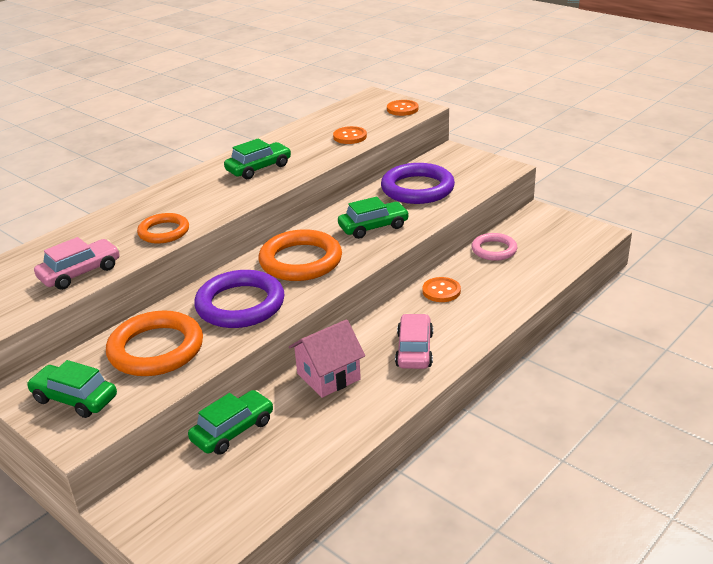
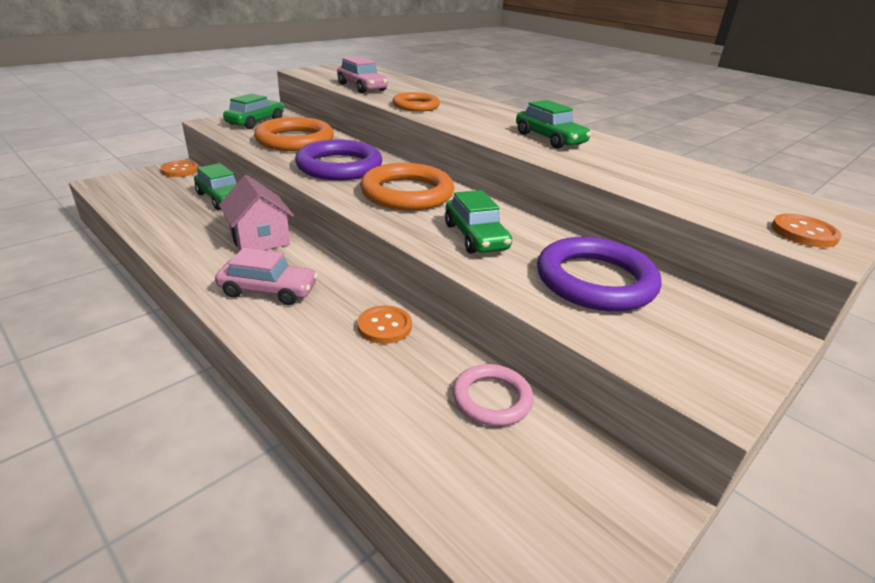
camera: 90 degrees right, 0 degrees up
(350, 137) = (660, 186): orange button -> orange button (180, 170)

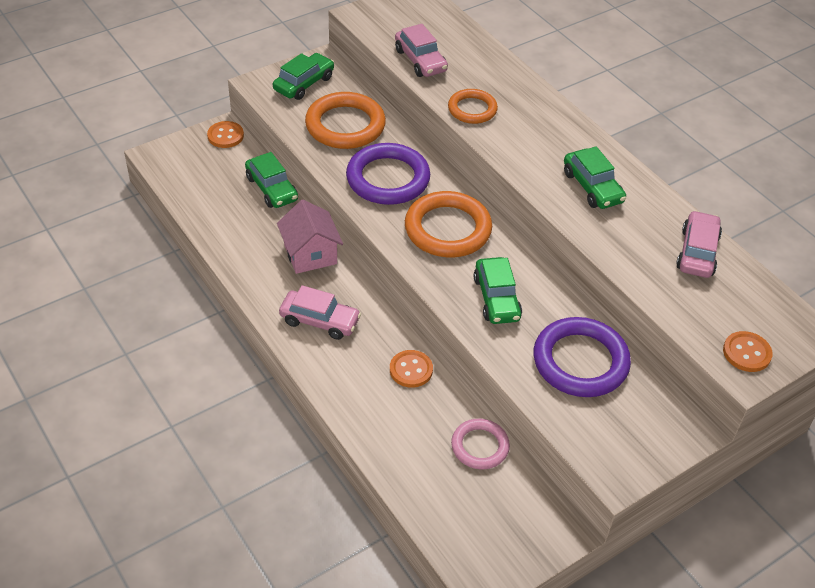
camera: 10 degrees right, 15 degrees up
(681, 170) = (697, 252): none -> pink car

